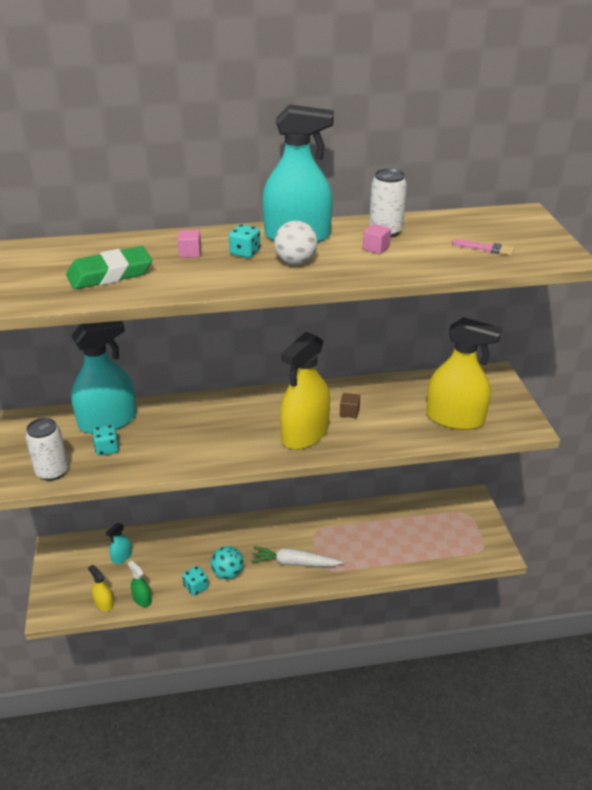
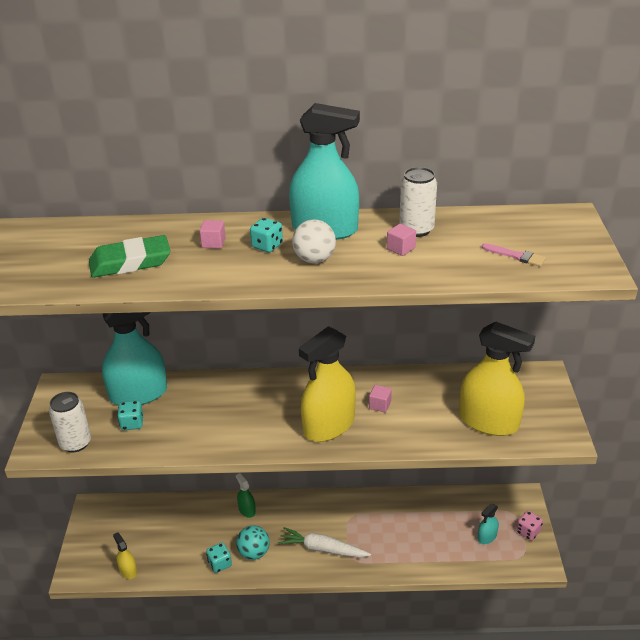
camera: 10 degrees right, 0 degrees up
(122, 557) = (153, 524): turquoise spray bottle -> turquoise spray bottle (487, 537)
(142, 599) = (165, 570): green spray bottle -> green spray bottle (247, 510)
(349, 412) = (380, 405): brown cube -> pink cube
(483, 528) = (528, 532): none -> pink dice

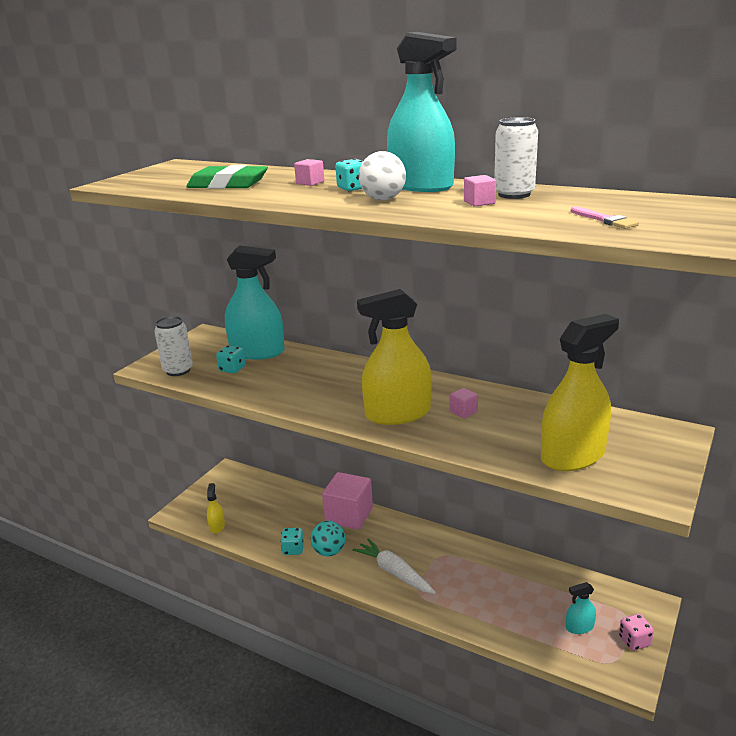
camera: 30 degrees right, 10 degrees down
(247, 510) = (349, 515): green spray bottle -> pink cube
(488, 421) = (573, 455): yellow spray bottle -> yellow spray bottle turned 90 degrees counterclockwise

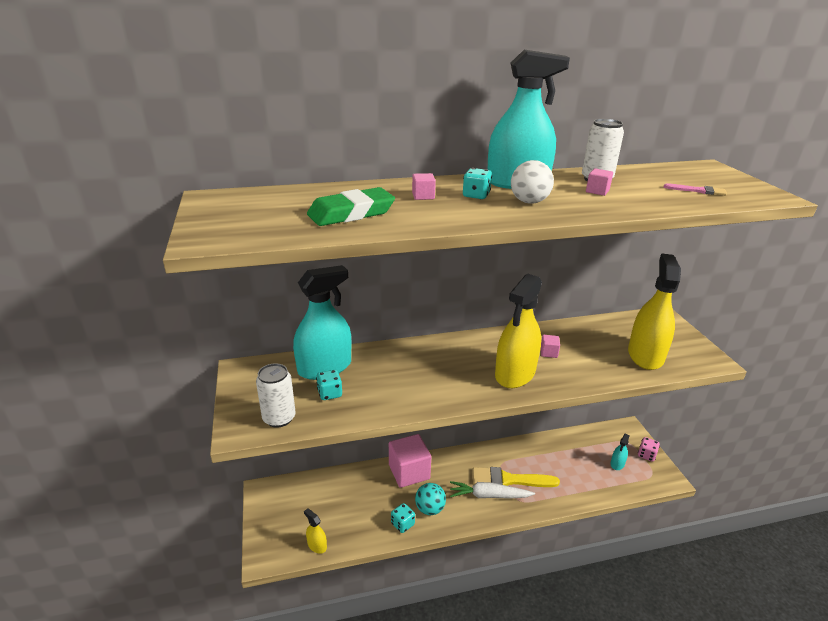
camera: 45 degrees left, 5 degrees up
(432, 571) = (509, 480): none -> yellow brush

